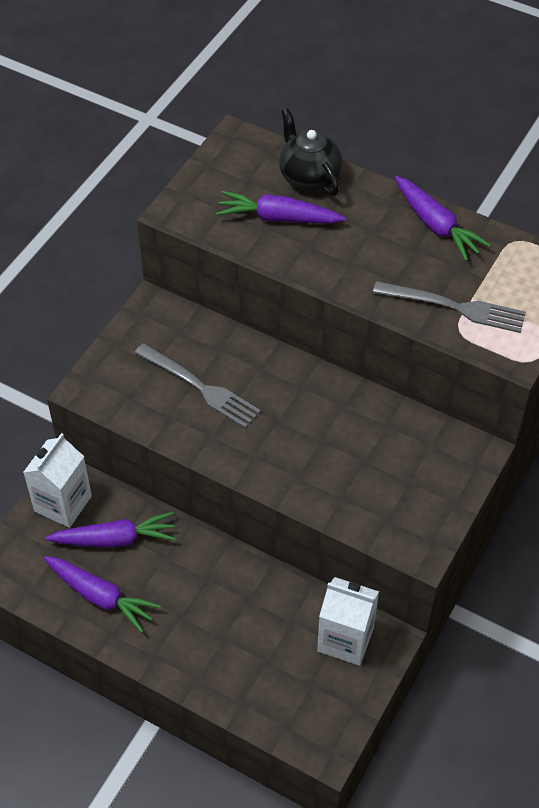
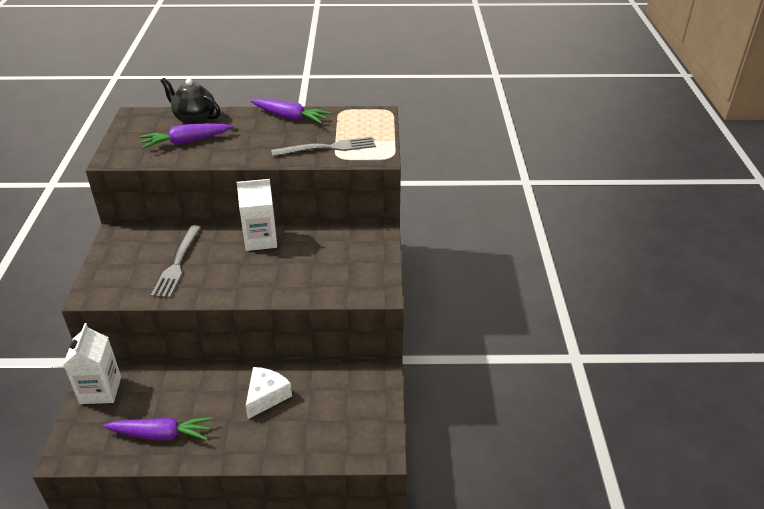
camera: 30 degrees left, 15 degrees down
(115, 539) = (153, 395): purple carrot -> none
(201, 388) = (177, 264): grey fork -> grey fork turned 90 degrees clockwise
(236, 605) = (266, 396): none -> white cheese
(345, 639) = (353, 384): white carton -> white carton (261, 240)

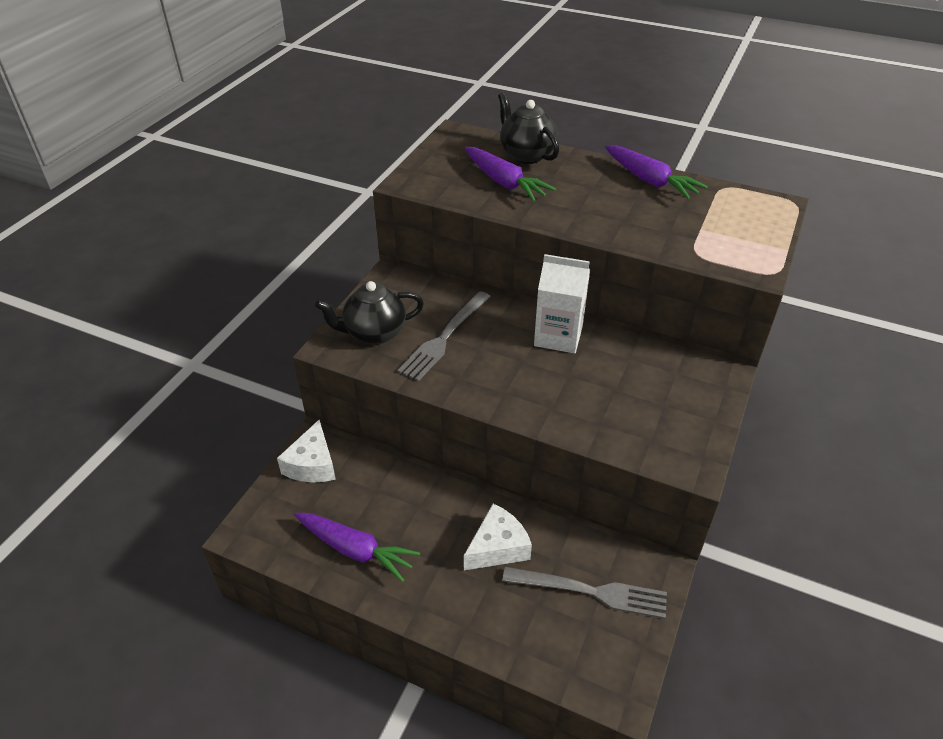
camera: 25 degrees right, 5 degrees up
(100, 390) = (312, 464): white carton -> white cheese
(121, 276) = (374, 333): none -> black teapot
(186, 142) = (504, 182): purple carrot -> purple carrot turned 135 degrees counterclockwise
(329, 147) = (688, 236): grey fork -> grey fork (592, 592)

